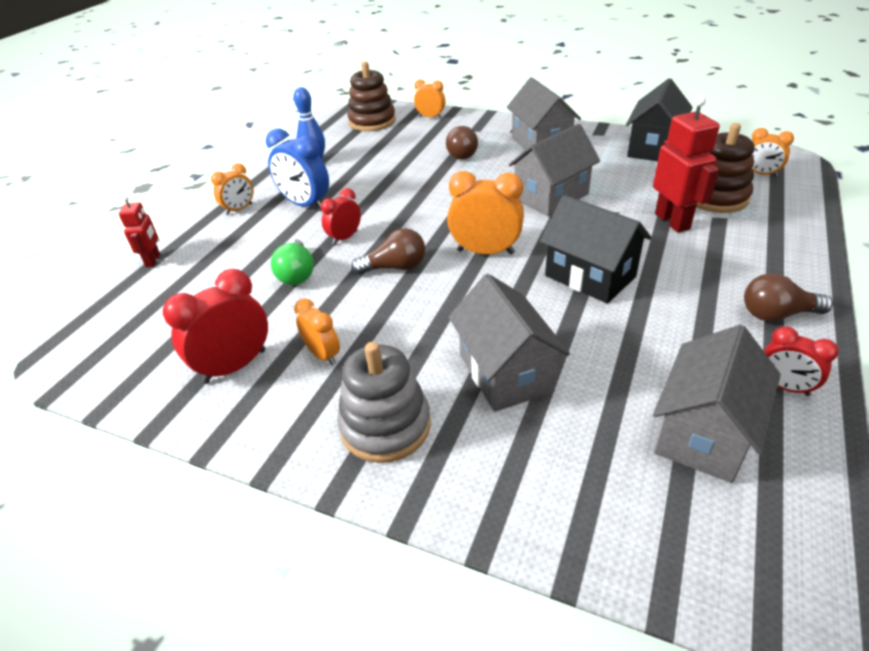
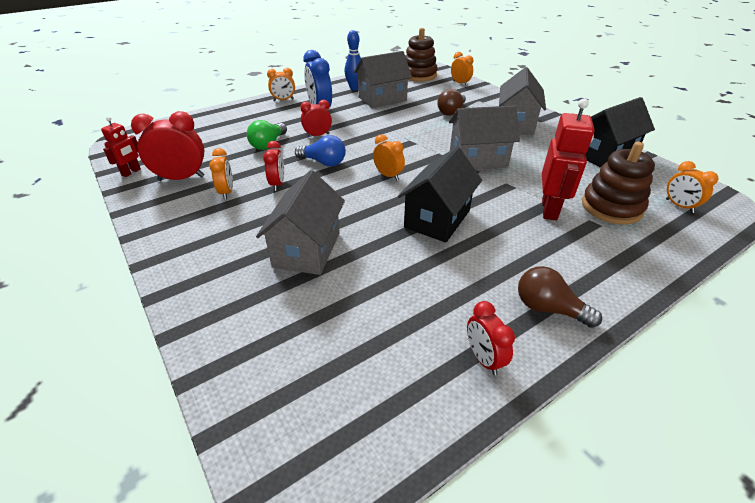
camera: 30 degrees right, 0 degrees up
(153, 260) = (212, 110): red robot -> red robot (131, 172)
(374, 316) = (277, 184): none -> red clock
(385, 426) = (208, 244): grey stacking toy -> none
(395, 267) = (323, 162): brown light bulb -> blue light bulb
(485, 252) = (388, 175): orange clock -> orange clock, size x0.60
(590, 276) = (437, 219): black house -> black house turned 45 degrees clockwise
(703, 433) = (380, 352): grey house -> grey house (382, 99)

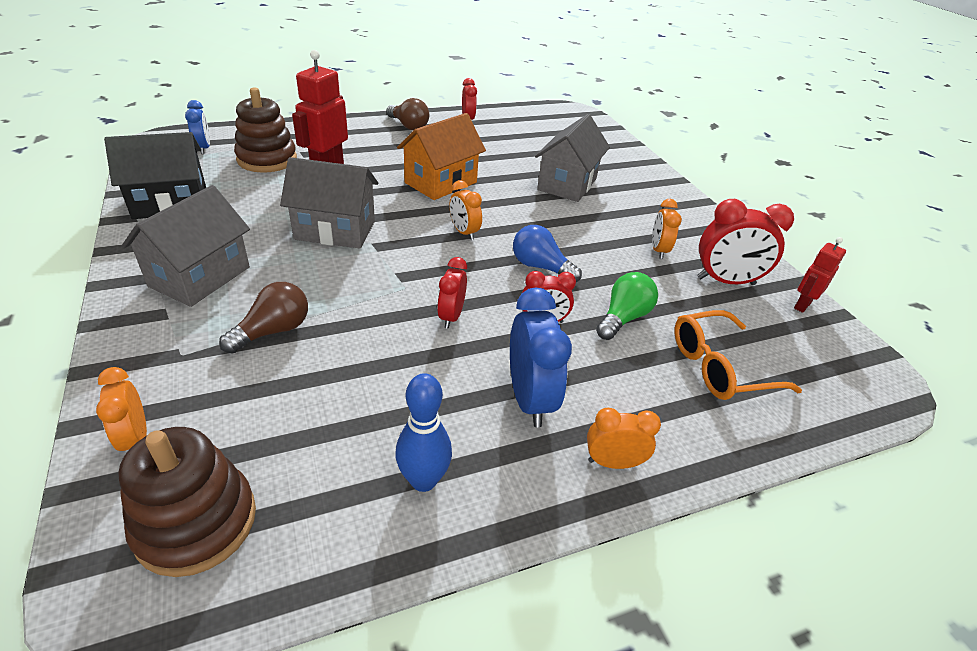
camera: 170 degrees left, 0 degrees up
(218, 132) = (719, 367): none -> orange glasses
(277, 184) = (600, 248): red clock -> red clock (451, 316)
(382, 99) = (380, 409): grey house -> none
(437, 219) = (441, 182): black house -> orange house
(679, 206) = (203, 148): orange clock -> blue clock

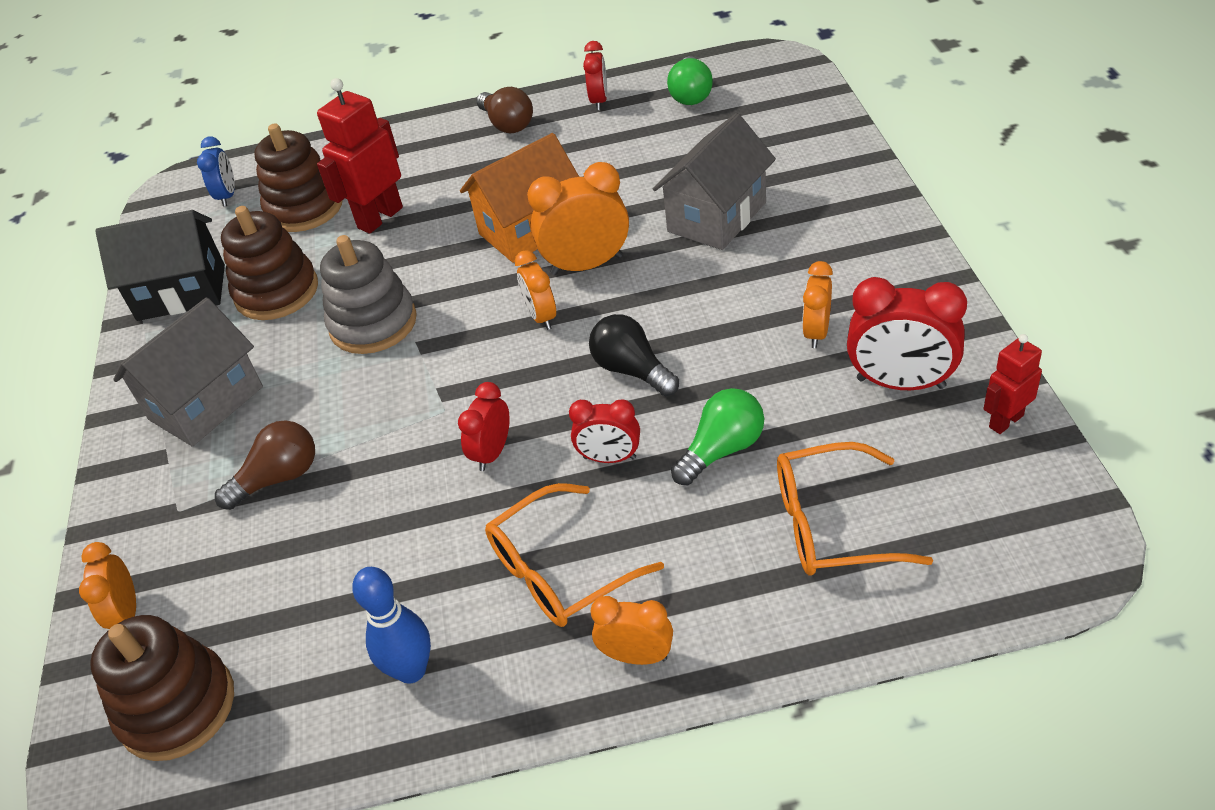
camera: 20 degrees right, 5 degrees up
(252, 207) = (277, 292): none -> brown stacking toy
(335, 230) = (373, 323): grey house -> grey stacking toy
(487, 204) = (586, 265): none -> orange clock
(527, 122) = (691, 94): none -> green light bulb
(529, 399) = (560, 570): blue clock -> orange glasses
(540, 267) = (632, 370): blue light bulb -> black light bulb

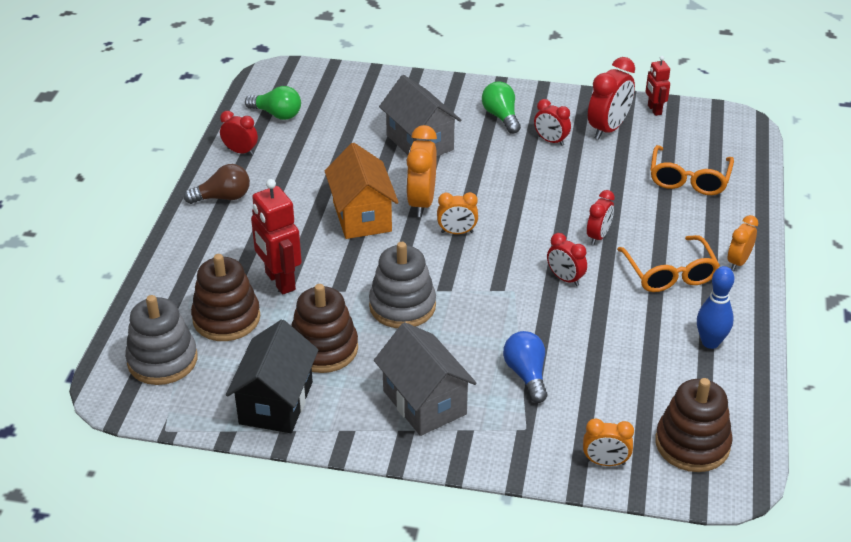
camera: 75 degrees left, 5 degrees down
(227, 196) = (162, 360): blue clock -> grey stacking toy
(279, 478) = (526, 374): brown light bulb -> blue light bulb
(632, 370) = (533, 210): black light bulb -> none
(722, 450) = (617, 197): green light bulb -> green light bulb (501, 117)
(816, 332) = (551, 141): orange clock -> red clock

